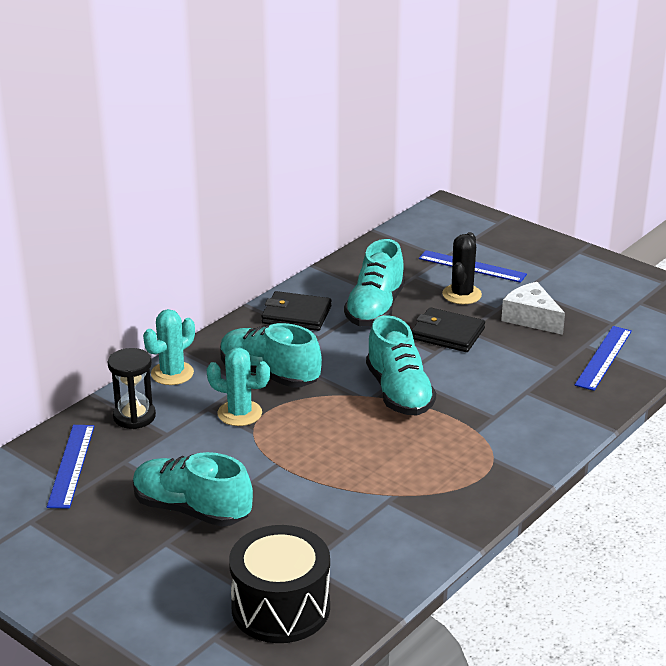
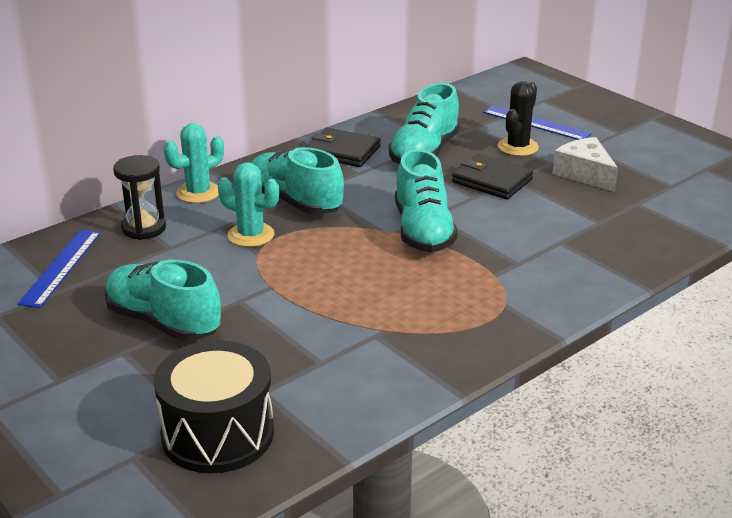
camera: 10 degrees right, 0 degrees up
(603, 357) = (654, 217): blue ruler -> none

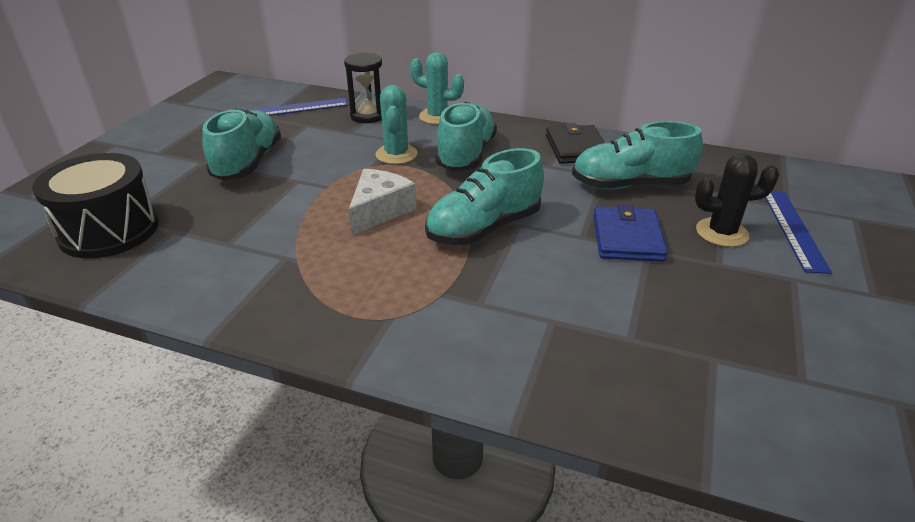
camera: 60 degrees right, 5 degrees up
(492, 181) = (627, 238): black wallet -> blue wallet
(585, 174) = (728, 296): white cheese -> white cheese (379, 210)

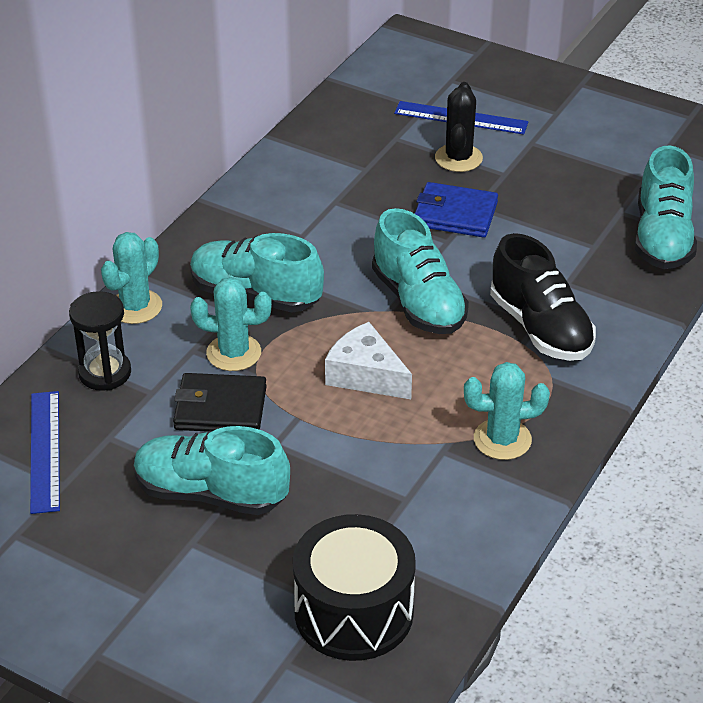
camera: 80 degrees left, 5 degrees up
(298, 290) = (502, 439): none -> turquoise cactus
(469, 305) = (540, 328): none -> black shoe
(576, 148) = (267, 208): black wallet -> black wallet (220, 408)
(630, 185) = (360, 189): turquoise shoe -> turquoise shoe (662, 238)

